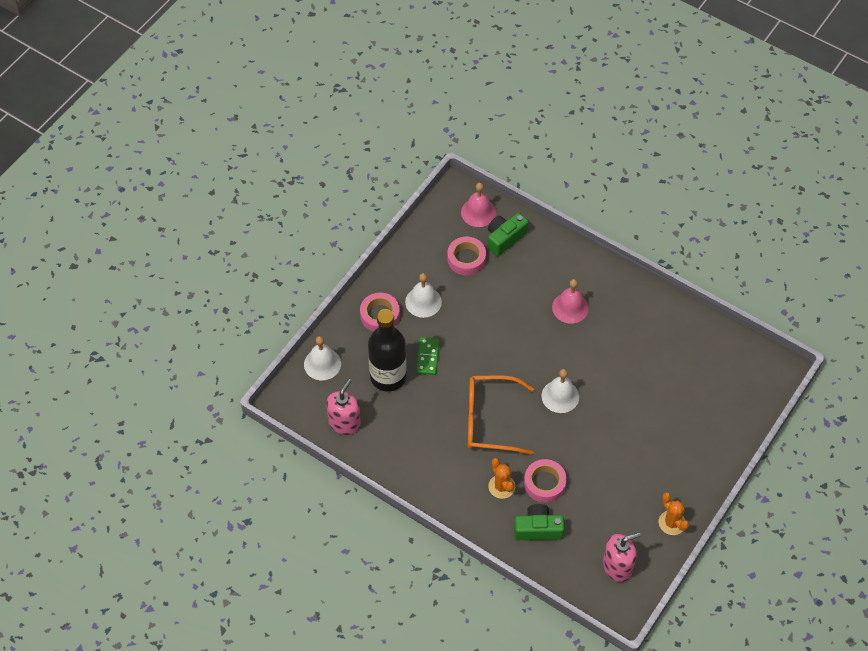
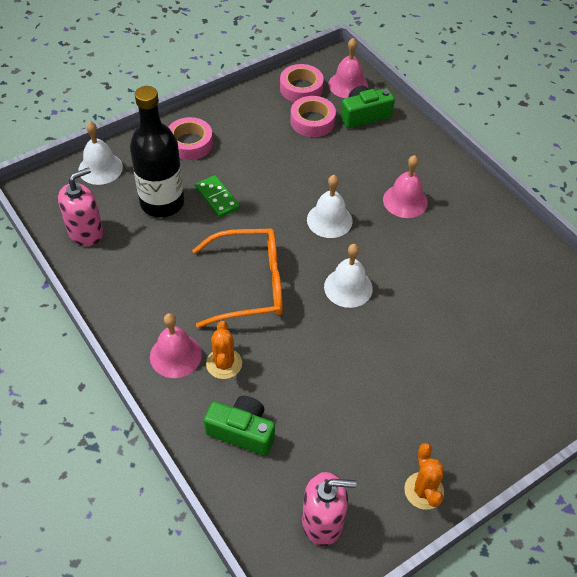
camera: 20 degrees right, 5 degrees down
(423, 302) = (243, 145): white bell -> white bell (329, 220)
(427, 357) = (217, 198): green domino -> green domino turned 60 degrees counterclockwise
(465, 493) = (175, 355): none -> pink bell
(489, 420) = (250, 285): orange glasses -> orange glasses turned 150 degrees clockwise
(544, 483) = (279, 379): pink tape -> pink tape (301, 88)

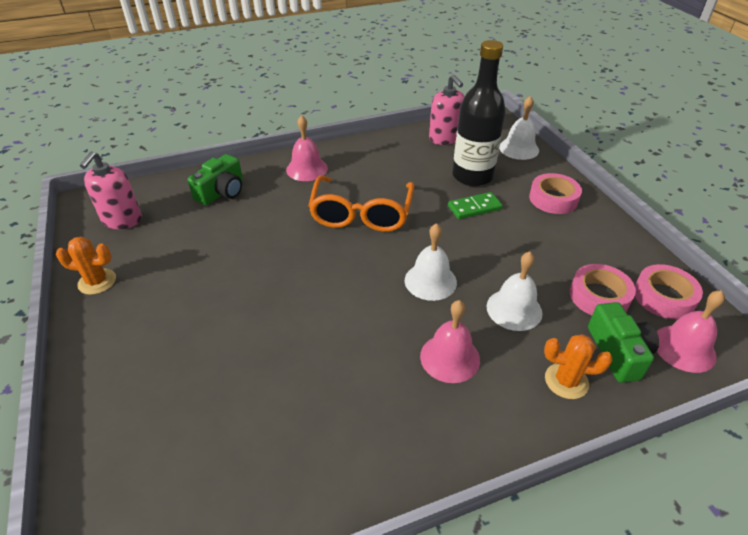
camera: 105 degrees right, 10 degrees down
(224, 363) = (287, 190): orange cactus -> orange cactus (566, 381)
(348, 287) = (334, 278): white bell -> white bell (514, 309)

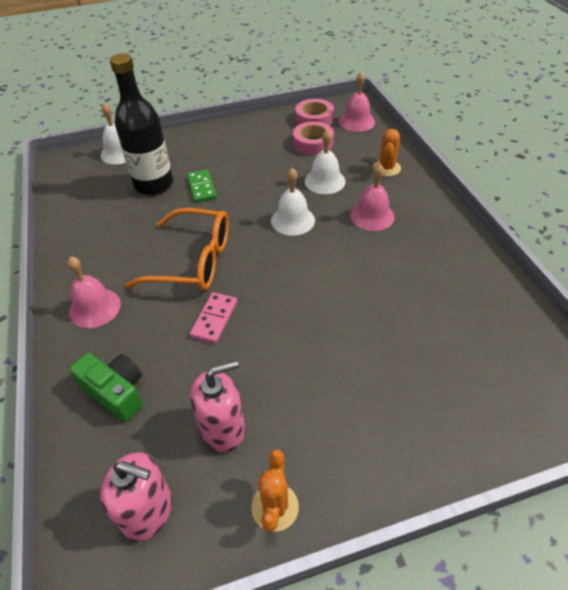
camera: 85 degrees left, 5 degrees up
(286, 234) = (214, 319): none -> pink domino
(445, 138) = (80, 196): pink soap dispenser -> pink soap dispenser (223, 428)
(553, 199) = (200, 145): pink tape -> none
(618, 352) = (361, 145): green camera -> none

